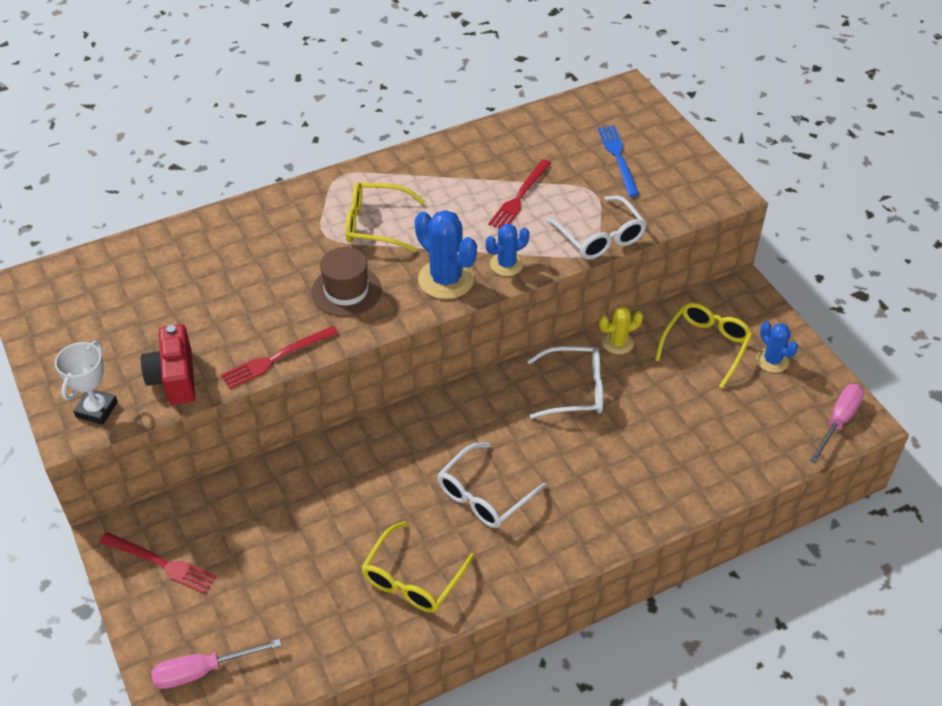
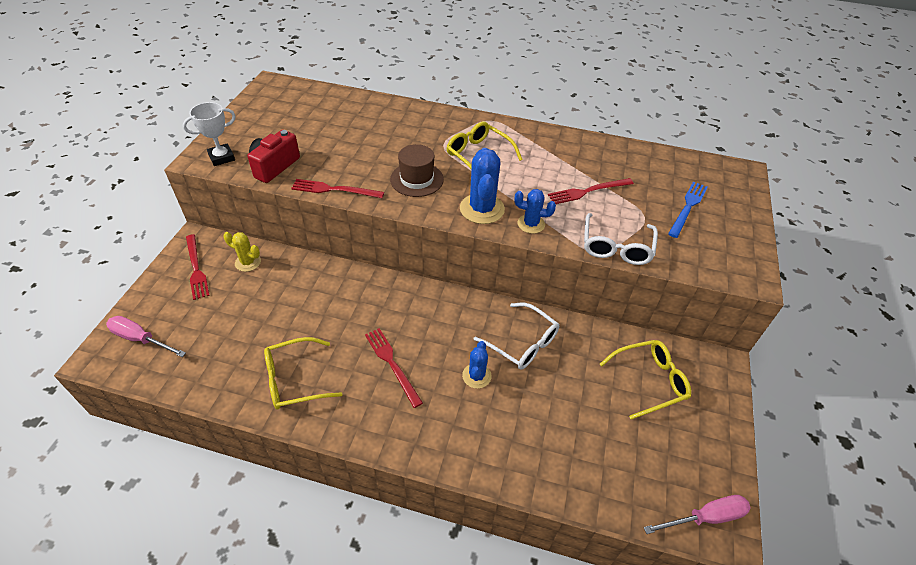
camera: 40 degrees right, 0 degrees up
(484, 495) = (392, 364): white glasses -> red fork
(617, 342) = (586, 334): yellow cactus -> yellow cactus (248, 262)
(772, 360) = (694, 429): blue cactus -> blue cactus (476, 376)

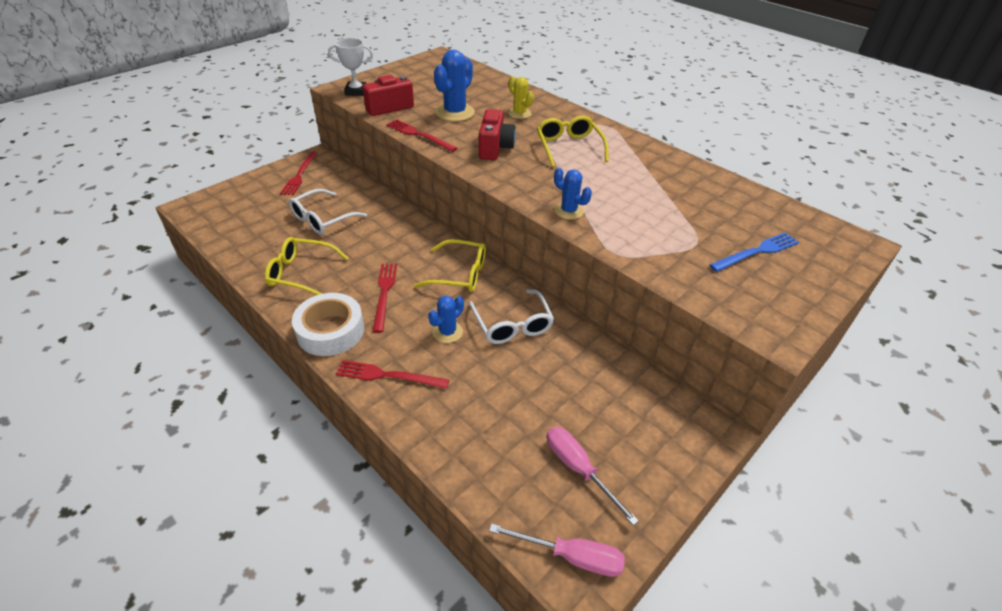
camera: 30 degrees right, 5 degrees down
(140, 339) = (224, 205): pink screwdriver -> pink screwdriver (578, 469)
(248, 262) = (339, 183): yellow cactus -> yellow cactus (519, 113)
(374, 426) = (330, 331): none -> white tape
(417, 179) = (495, 148): brown hat -> red camera
(482, 209) = (532, 186): blue cactus -> blue cactus (455, 112)
(588, 191) = (653, 205): red fork -> red fork (388, 375)
(616, 247) = (640, 257): white glasses -> white glasses (322, 219)
(649, 381) = (615, 410): yellow glasses -> yellow glasses (460, 274)

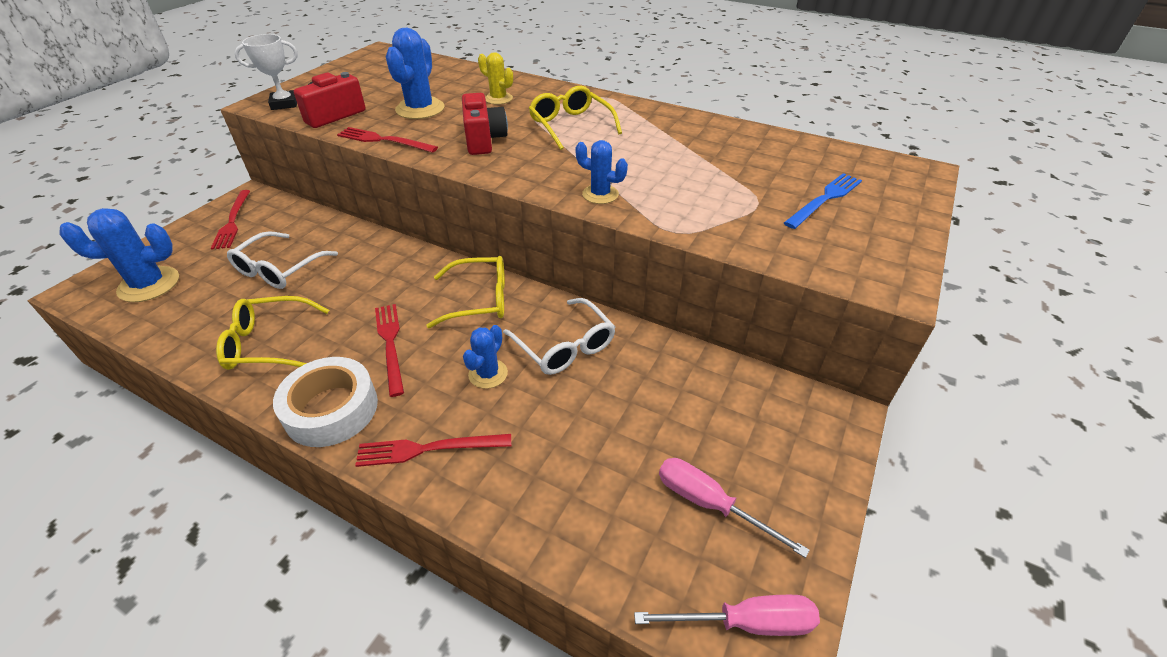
camera: 15 degrees left, 0 degrees up
(233, 212) = (149, 284): none -> blue cactus

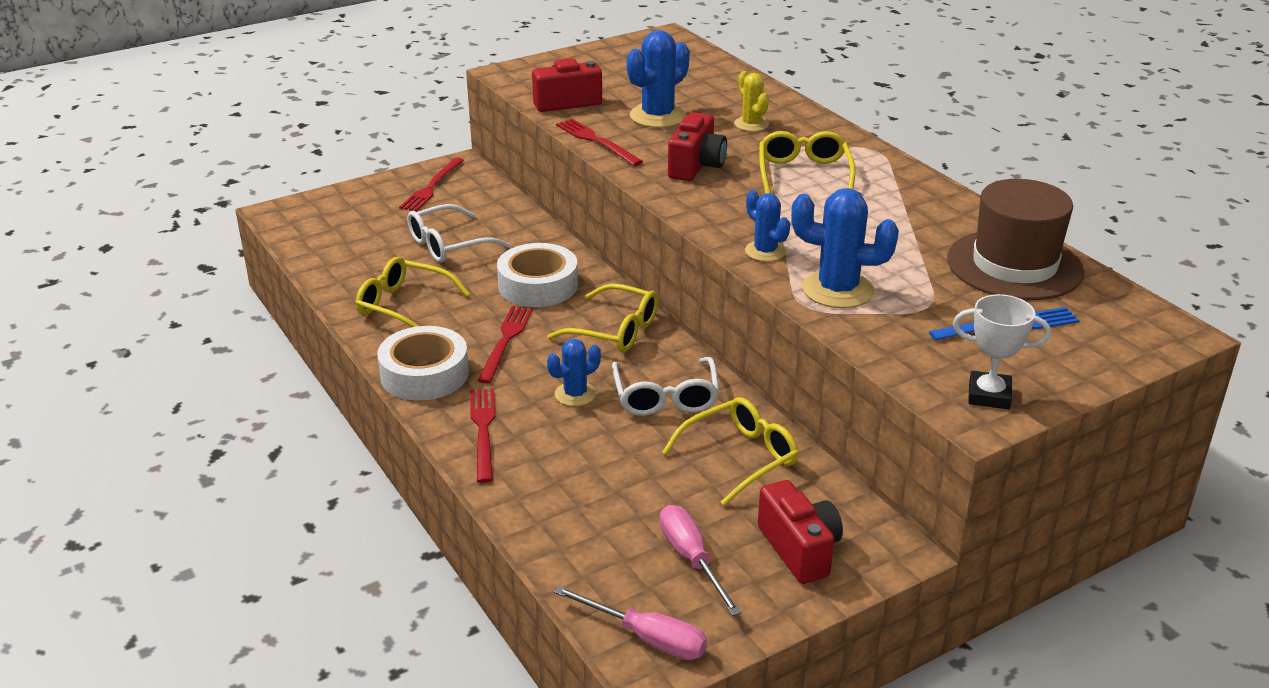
camera: 30 degrees right, 10 degrees down
(149, 284) = (333, 225): blue cactus -> blue cactus (837, 290)
(284, 104) = (528, 78): white trophy -> white trophy (989, 395)
(385, 281) = (538, 285): none -> white tape
(428, 449) = (483, 430): red fork -> red fork turned 60 degrees clockwise
(665, 379) = (740, 457): none -> yellow glasses
(777, 153) = (1014, 265): none -> brown hat
(779, 449) = (799, 549): none -> red camera

